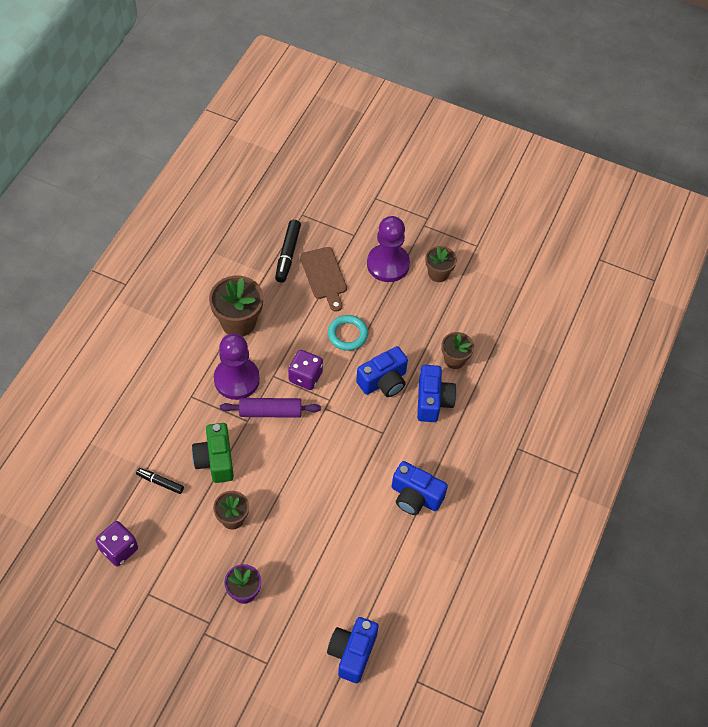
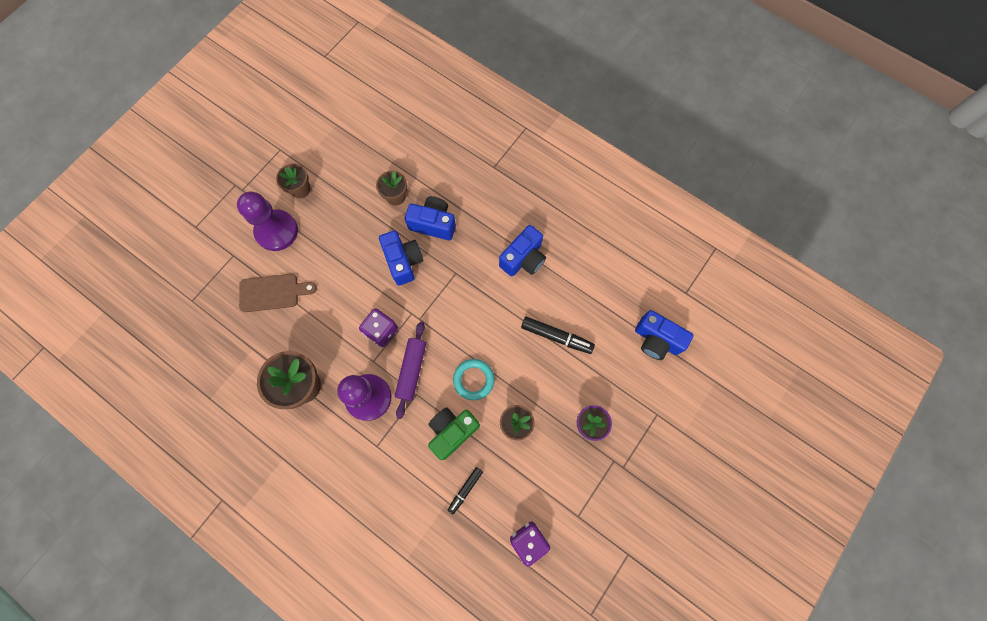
camera: 75 degrees left, 15 degrees up
(215, 460) = (452, 431): green camera -> green camera turned 135 degrees clockwise
(288, 254) = (236, 323): black marker -> black marker (556, 336)
(347, 334) = (345, 283): turquoise ring -> turquoise ring (473, 380)

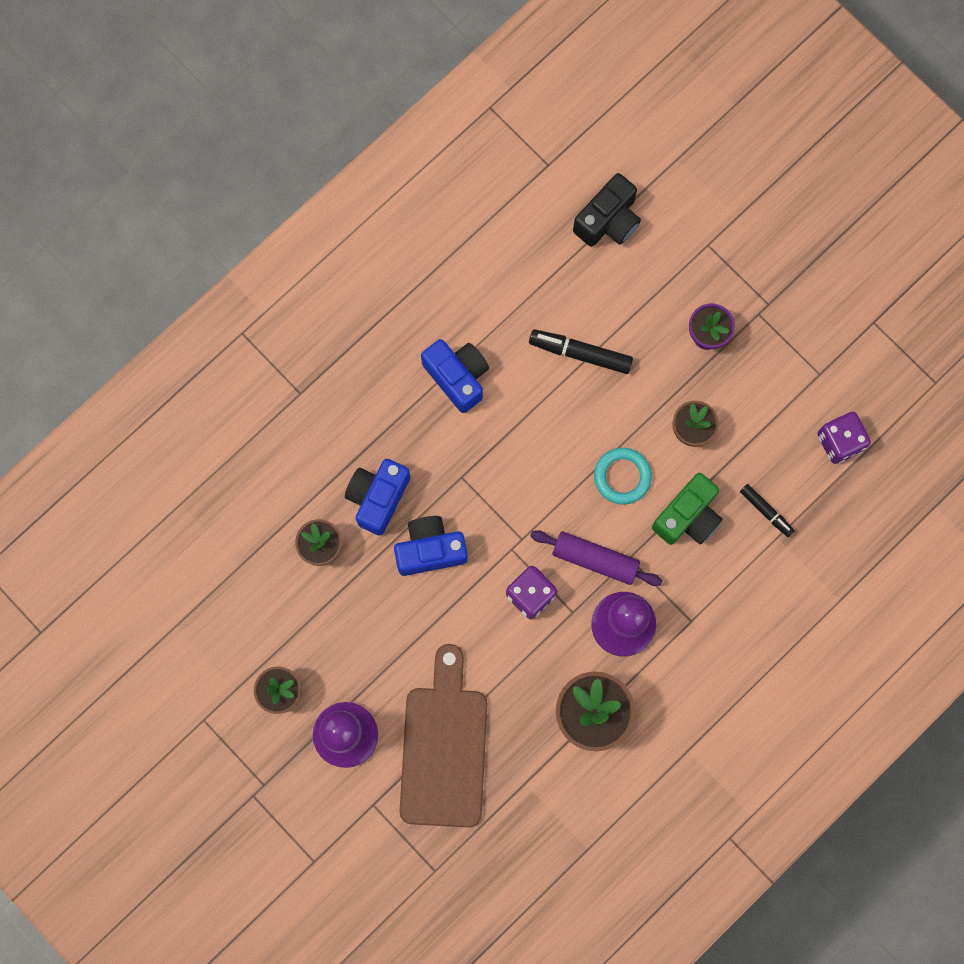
camera: 80 degrees left, 5 degrees up
(273, 292) = (444, 748): brown cutting board -> brown cutting board, size x1.59
(452, 431) = (688, 516): green camera -> green camera turned 105 degrees counterclockwise
(556, 336) = (580, 353): black marker -> black marker turned 105 degrees counterclockwise
(656, 340) = (608, 221): blue camera -> black camera

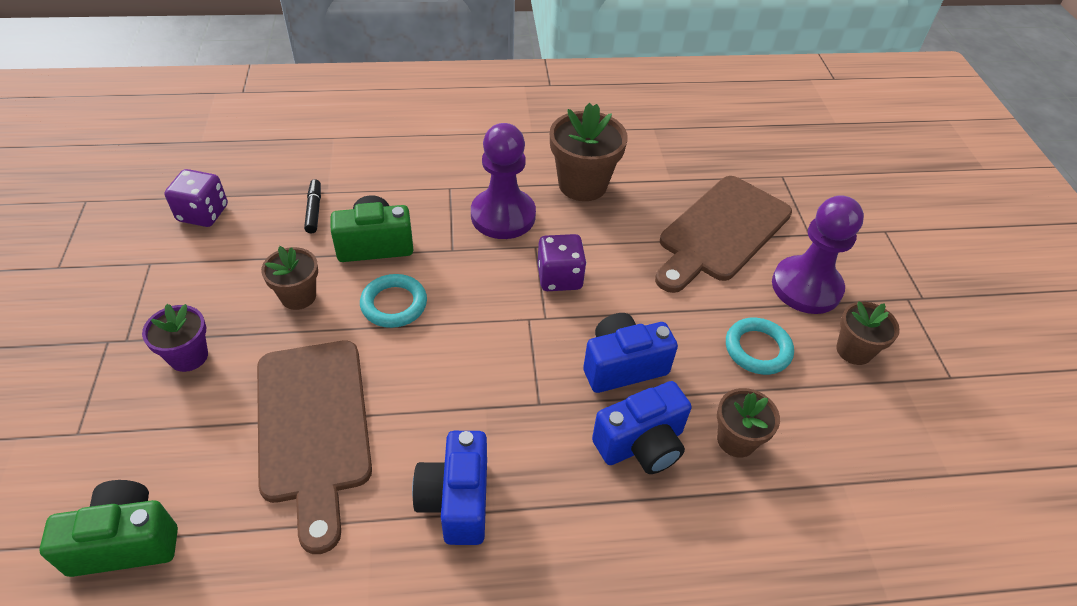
camera: 145 degrees left, 30 degrees down
(348, 639) = (757, 349): none -> turquoise ring
(430, 550) = (622, 366): blue camera -> blue camera turned 135 degrees clockwise
(580, 353) = (313, 427): black marker -> brown cutting board
(595, 559) = (481, 266): purple rolling pin -> none
(608, 221) = (126, 541): black camera -> green camera

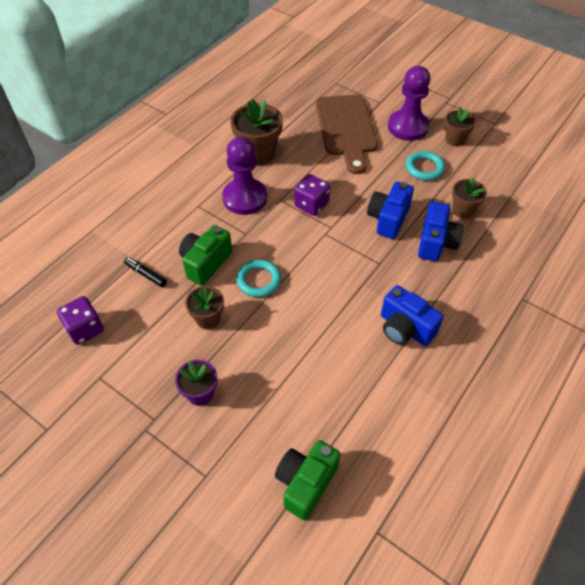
camera: 45 degrees left, 5 degrees up
(313, 427) = (308, 361): brown cutting board -> none

